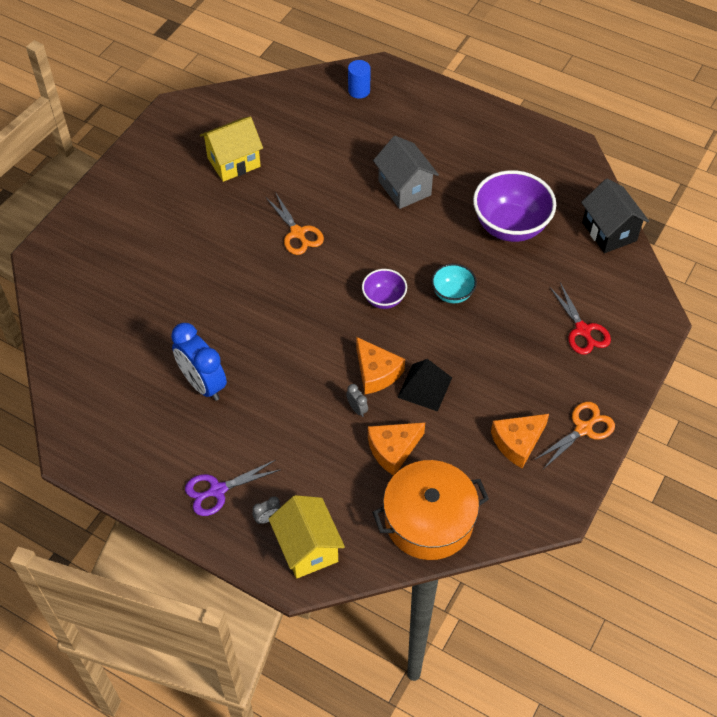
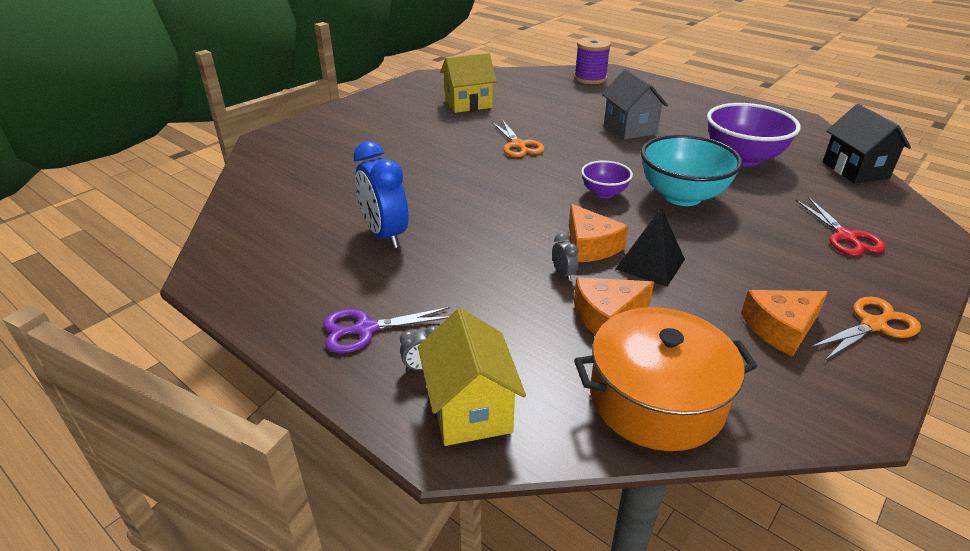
camera: 10 degrees right, 20 degrees down
(359, 91) = (590, 78): blue cylinder -> purple spool
(452, 294) = (682, 196): turquoise bowl -> turquoise bowl, size x1.88

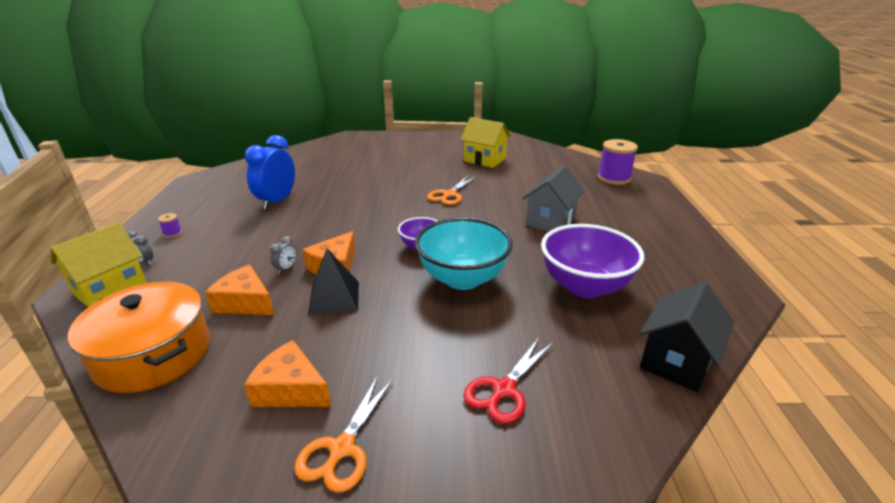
camera: 50 degrees right, 5 degrees down
(366, 329) = (172, 233): purple scissors -> purple spool
(873, 325) = (342, 448): orange scissors -> orange scissors turned 90 degrees clockwise

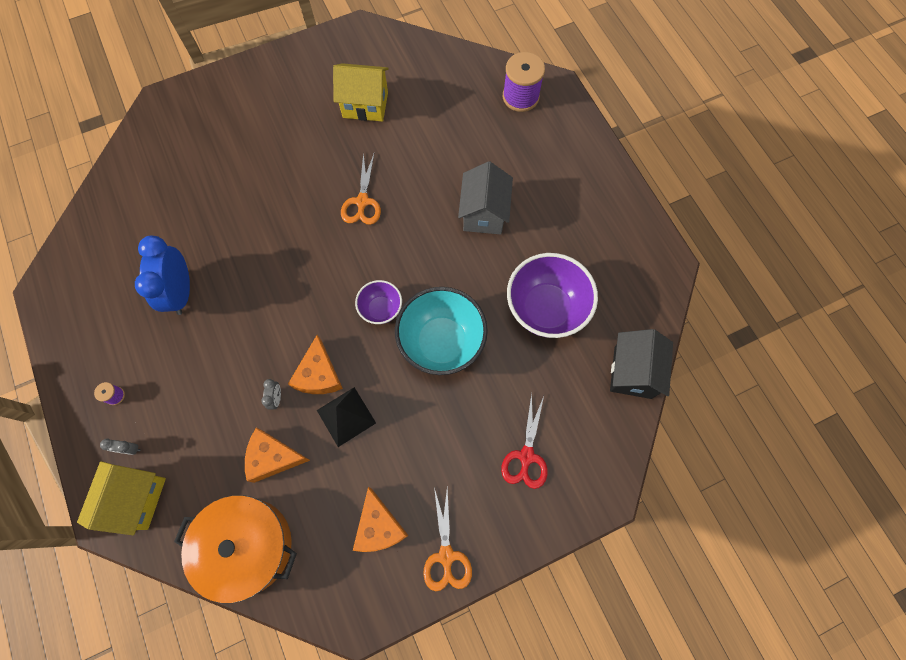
camera: 25 degrees left, 40 degrees up
(290, 389) = (379, 526): orange cheese -> orange cheese turned 105 degrees counterclockwise

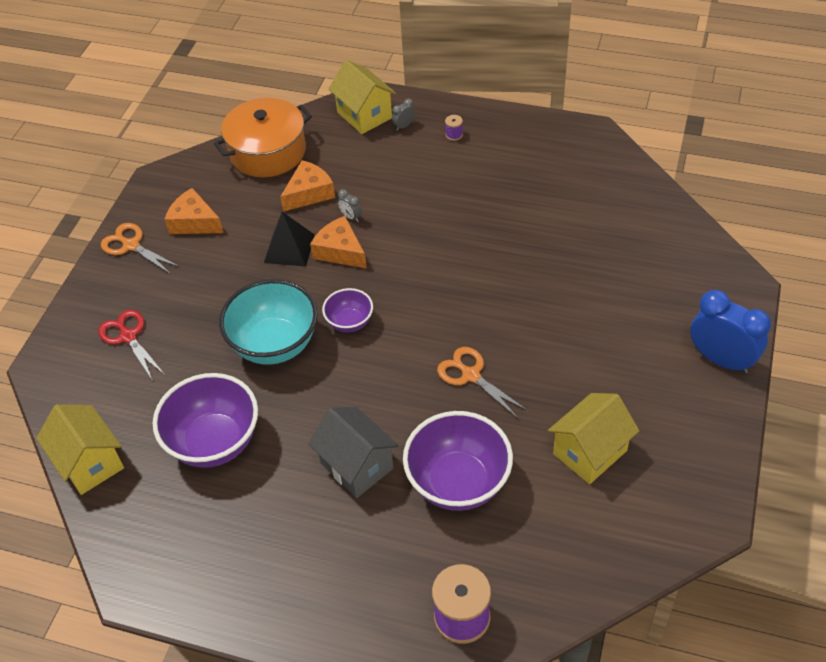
camera: 135 degrees right, 20 degrees down
(181, 292) = (505, 206): blue clock -> blue clock (721, 359)
(445, 153) = (458, 482): none -> purple bowl
(632, 372) = (90, 463): black house -> yellow house

